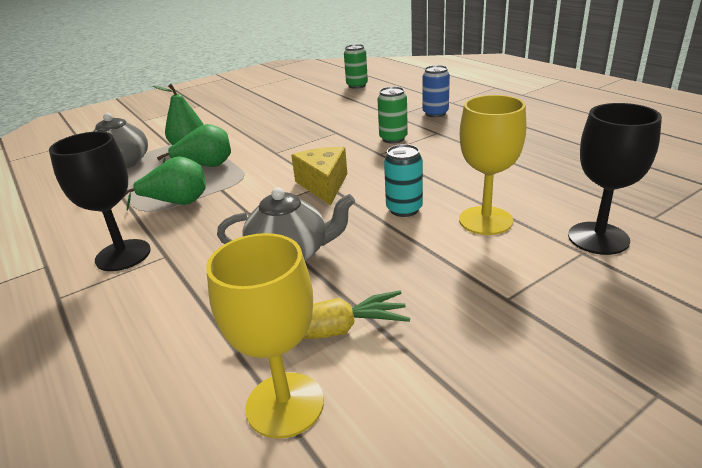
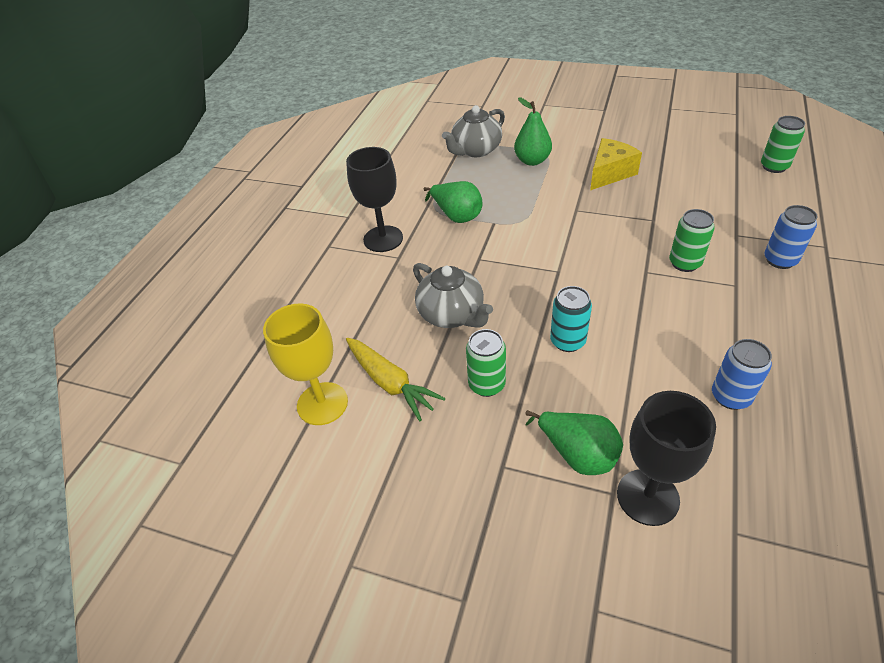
camera: 55 degrees right, 15 degrees up
(206, 166) = (515, 190): green pear -> green pear (577, 454)
(323, 185) = (556, 271): yellow cheese -> yellow cheese (609, 173)
(401, 268) = (486, 384): none -> green can
(485, 220) = (601, 403): yellow goblet -> none
(532, 171) = (730, 397): none -> blue can

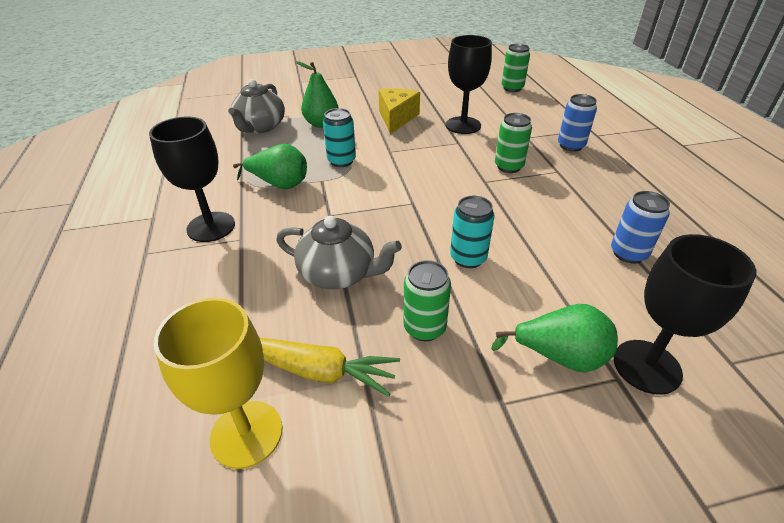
camera: 35 degrees left, 5 degrees down
(524, 207) = (341, 161): none -> turquoise can
(674, 200) = (463, 125): none -> black goblet

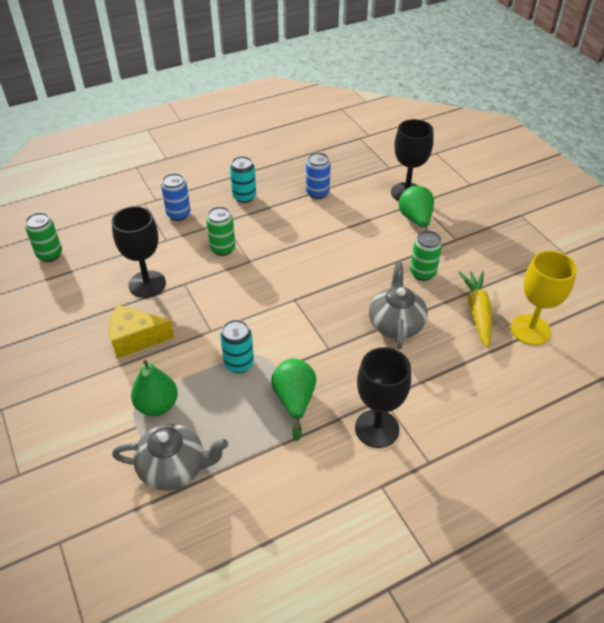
camera: 105 degrees left, 5 degrees up
(468, 258) = (351, 261): turquoise can -> turquoise can (244, 197)

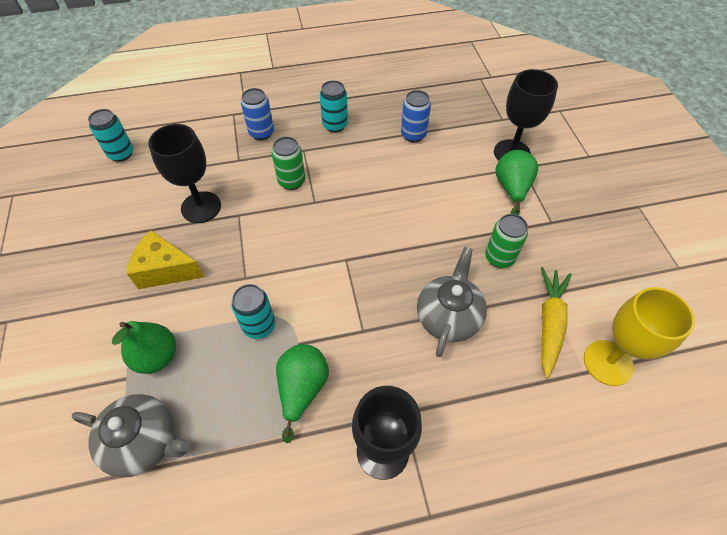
camera: 15 degrees right, 10 degrees up
(50, 255) = (121, 154): green can -> turquoise can

